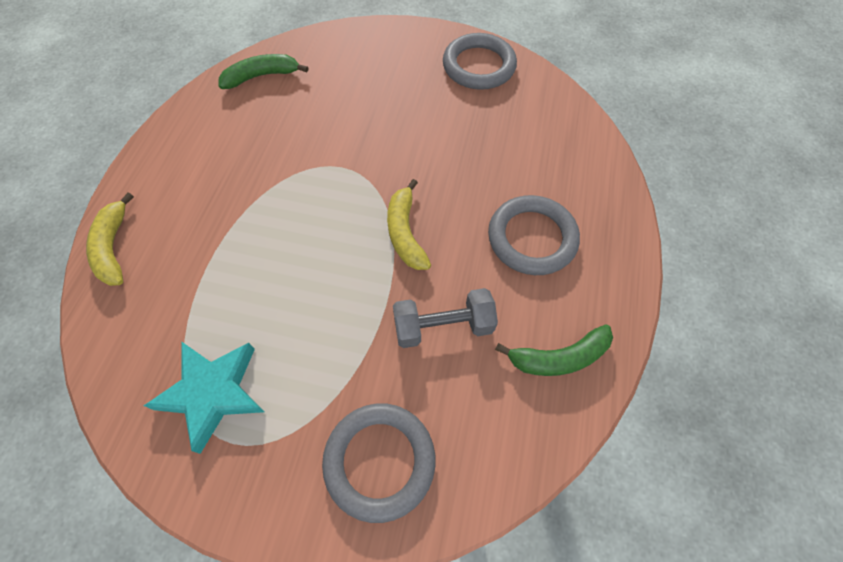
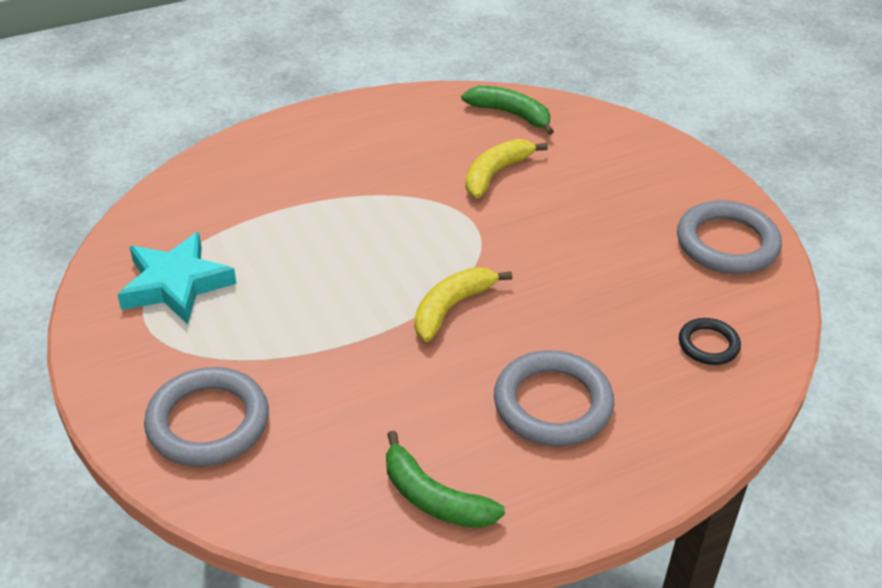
camera: 50 degrees right, 20 degrees down
(113, 247) = (244, 149): yellow banana -> yellow banana (496, 174)
(443, 326) = (379, 391): grey dumbbell -> none
(547, 132) = (708, 344): none -> black ring

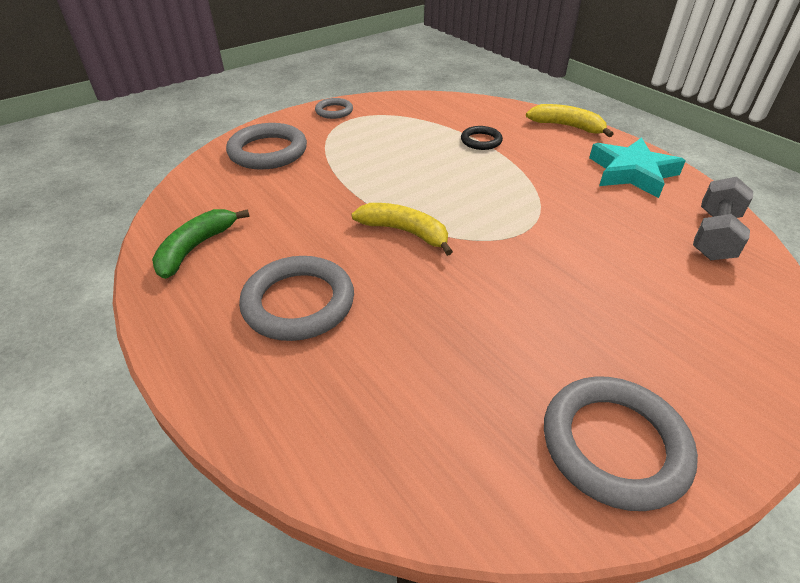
camera: 80 degrees right, 0 degrees up
(109, 338) = (334, 111): none -> grey ring
(176, 284) = (388, 121): turquoise star -> turquoise star (632, 173)
(496, 174) = (606, 236): yellow banana -> yellow banana (567, 126)
(510, 114) = (714, 236): green banana -> grey dumbbell
(708, 344) = (408, 426): black ring -> black ring (481, 141)

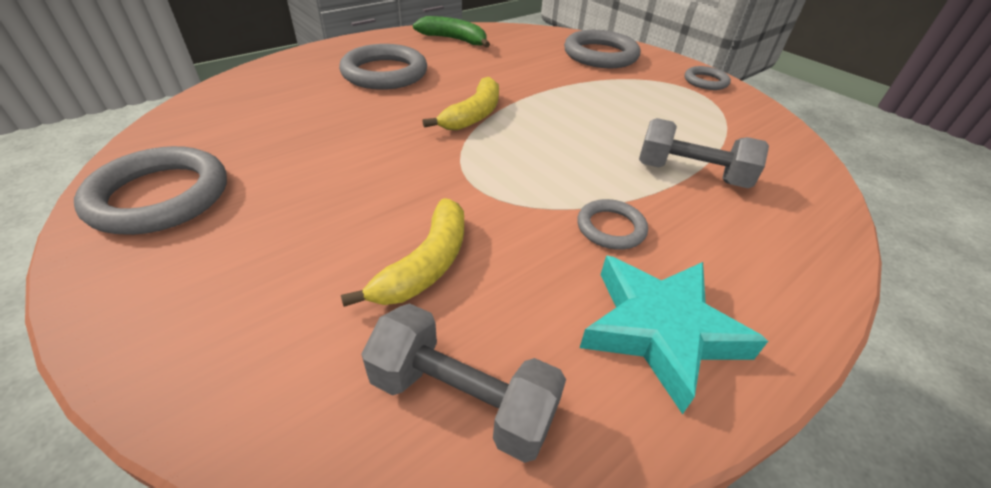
camera: 85 degrees right, 0 degrees up
(481, 141) = (691, 174): black ring -> grey dumbbell
(553, 177) = (610, 228): none -> grey ring
(567, 126) = (803, 273): yellow banana -> yellow banana (426, 264)

